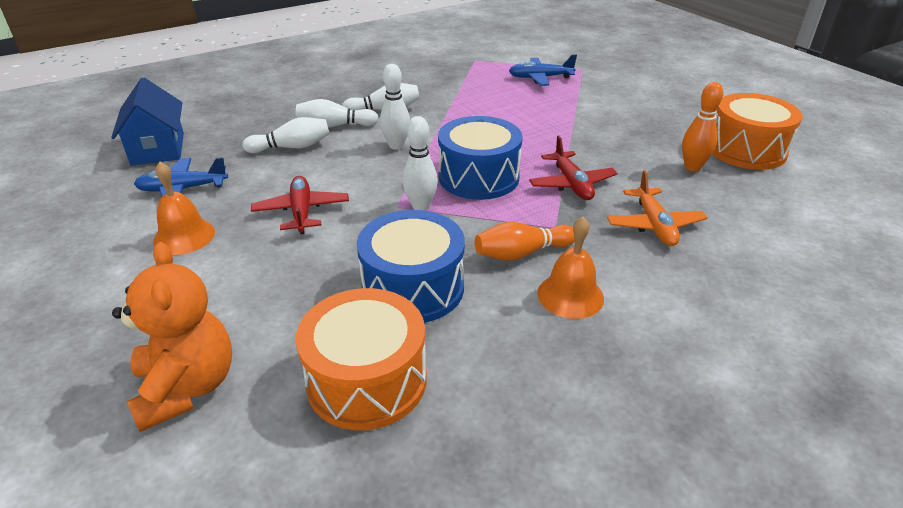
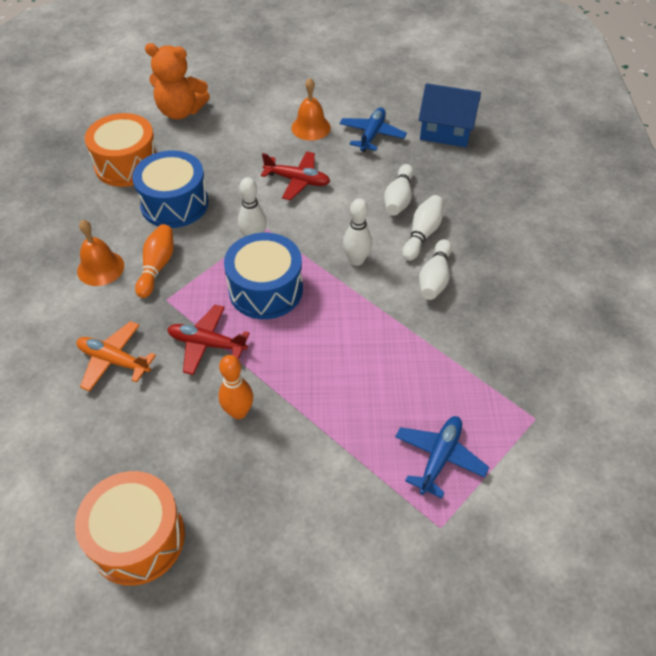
camera: 120 degrees right, 15 degrees up
(692, 167) = (154, 457): orange bowling pin -> orange bowling pin (238, 412)

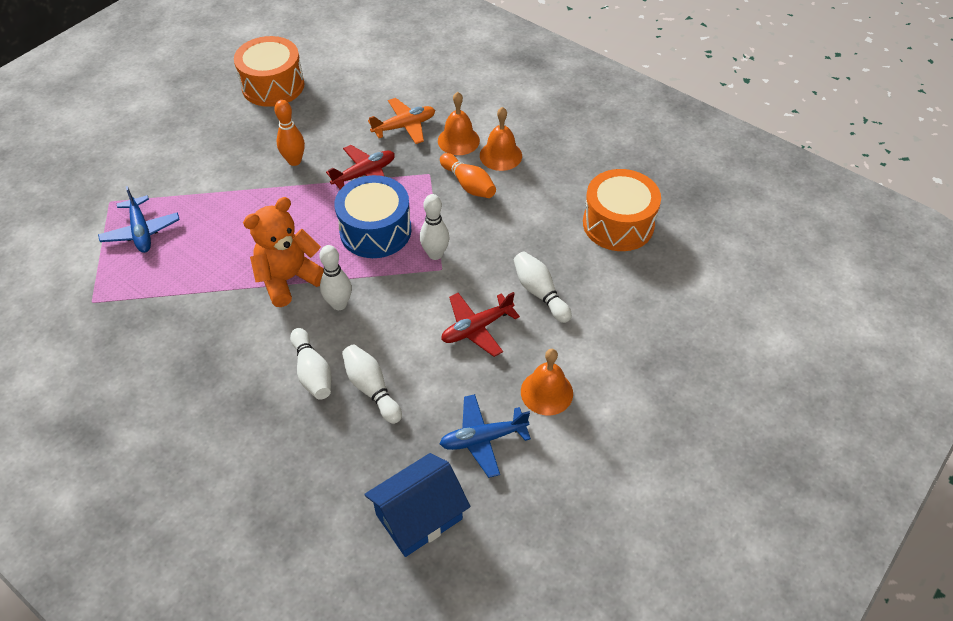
camera: 130 degrees right, 0 degrees up
(103, 308) = (458, 140): none -> orange bell
(174, 203) = (532, 229): blue drum -> none
(180, 111) = (672, 301): orange teddy bear -> orange teddy bear (289, 279)
(372, 135) = (483, 439): blue plane -> blue plane turned 105 degrees clockwise
(434, 278) = (261, 342): white bowling pin -> white bowling pin (540, 293)

